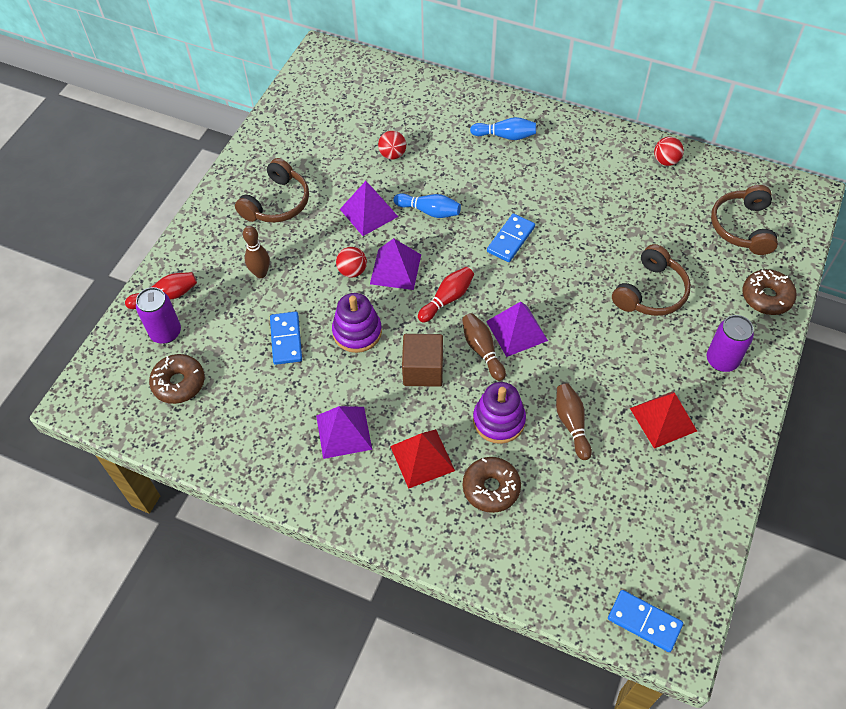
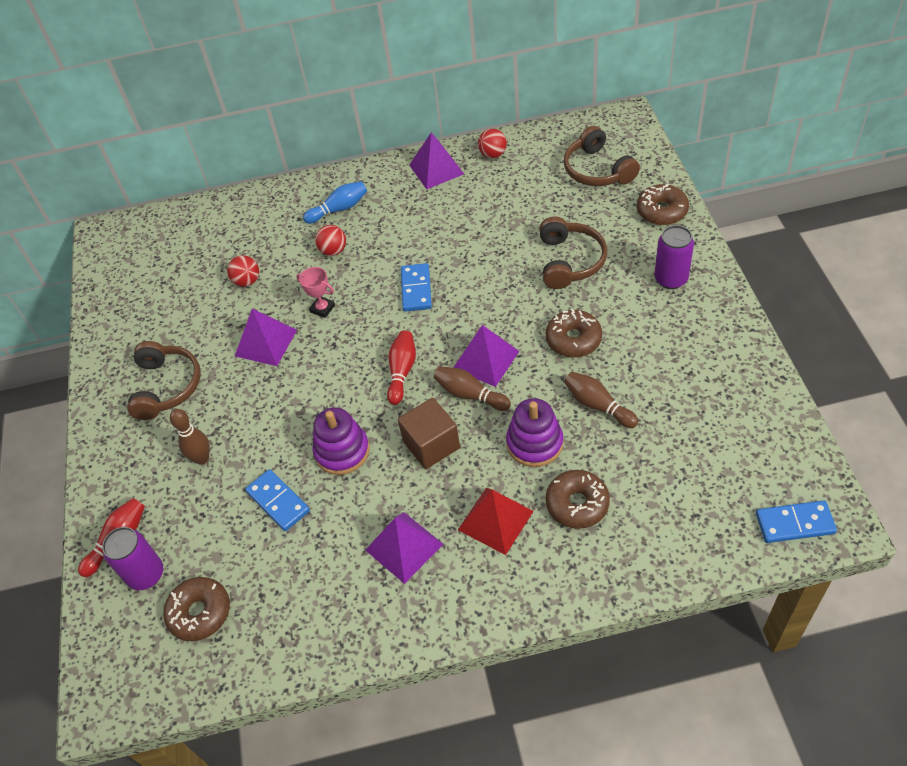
camera: 30 degrees left, 5 degrees down
(352, 271) = (292, 401): red ball -> red ball (333, 251)
(395, 269) = (332, 375): purple pyramid -> purple pyramid (436, 169)
(429, 211) = (322, 308): blue bowling pin -> pink trophy
(598, 359) = (573, 339): none -> brown donut
(663, 419) = (667, 353): red pyramid -> none

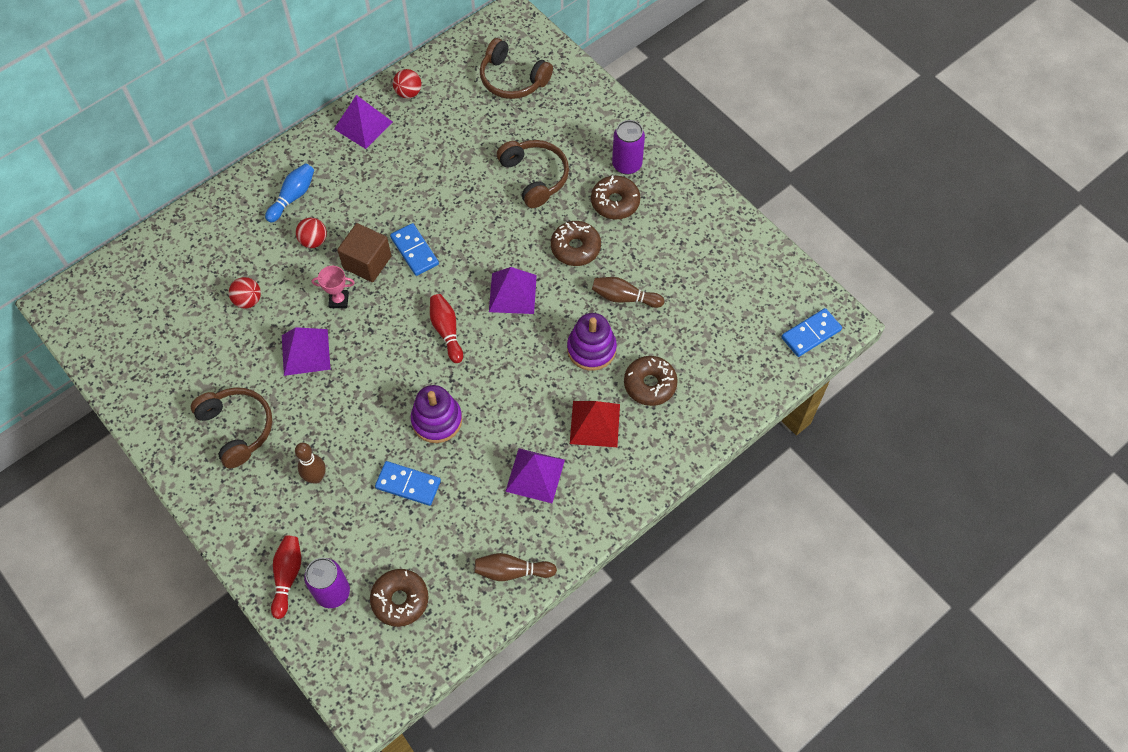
camera: 35 degrees left, 10 degrees up
(431, 445) = (509, 384): brown cube -> brown cube (367, 262)
(470, 394) = (516, 329): brown bowling pin -> brown bowling pin (512, 571)
(661, 211) = (588, 102): brown donut -> brown donut (615, 202)

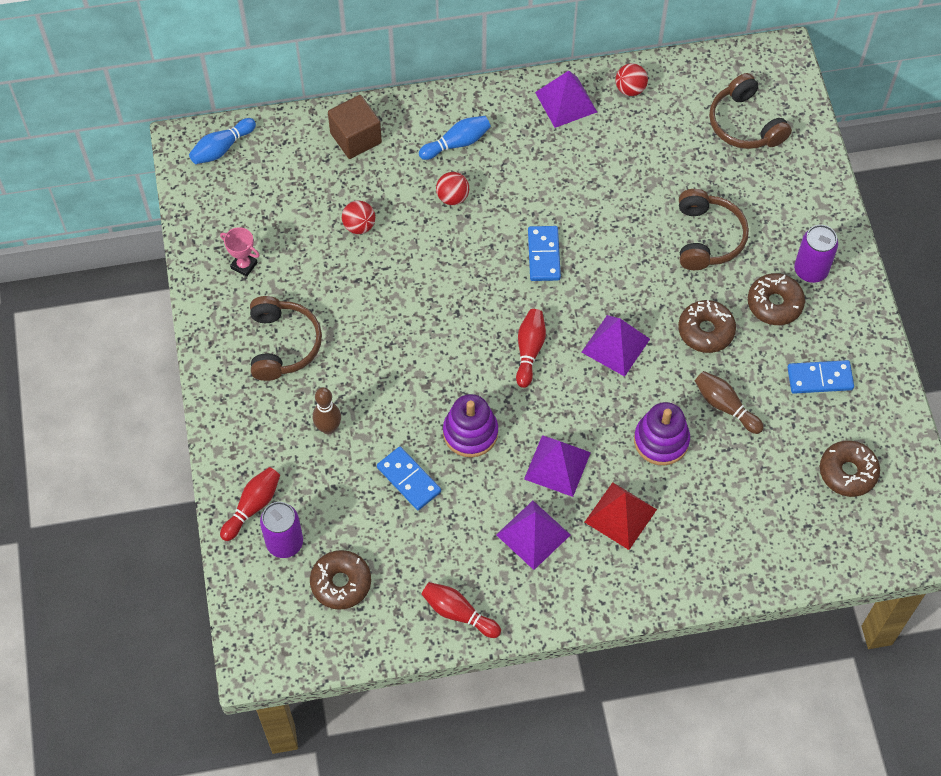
camera: 30 degrees right, 0 degrees up
(92, 293) = (222, 148): none -> blue bowling pin
(306, 352) = (385, 303): purple pyramid -> purple pyramid (557, 465)
(339, 300) = (443, 268): pink trophy -> pink trophy (244, 265)
(367, 262) = (491, 244): brown cube -> brown cube (356, 138)
(512, 571) = (458, 613): brown bowling pin -> red bowling pin
(650, 384) = (698, 506): brown donut -> brown donut (847, 472)
(811, 334) = (897, 541): blue domino -> blue domino (820, 378)

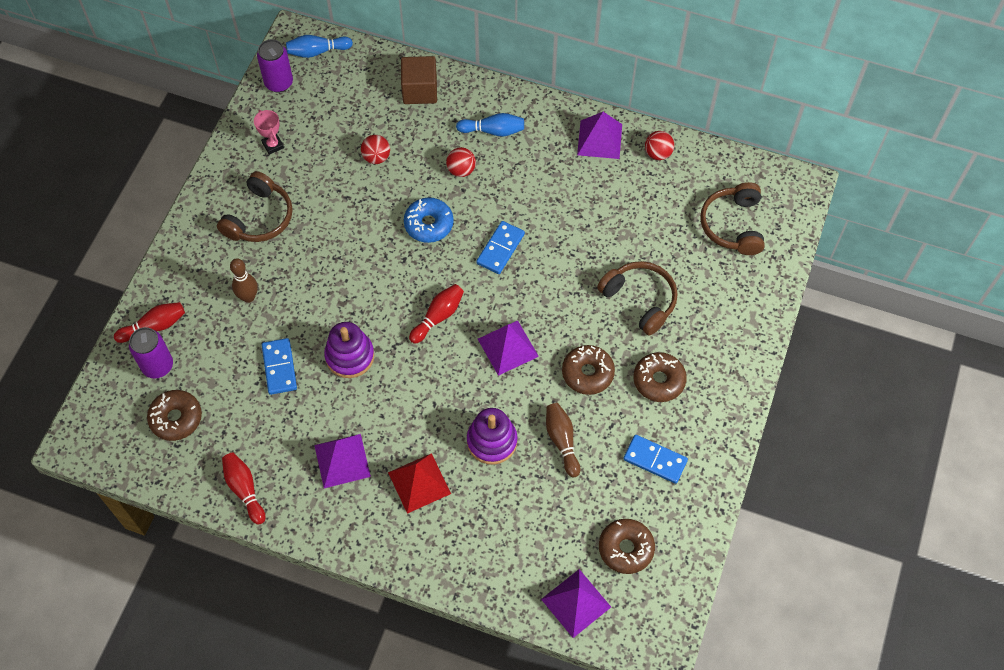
camera: 30 degrees right, 0 degrees up
(457, 266) = (429, 224): none -> blue donut
(557, 465) = (397, 417): purple pyramid -> purple pyramid (576, 603)
(707, 237) = (640, 300): brown headphones -> brown headphones turned 75 degrees counterclockwise
(810, 270) = (707, 369): purple can -> purple can (279, 83)

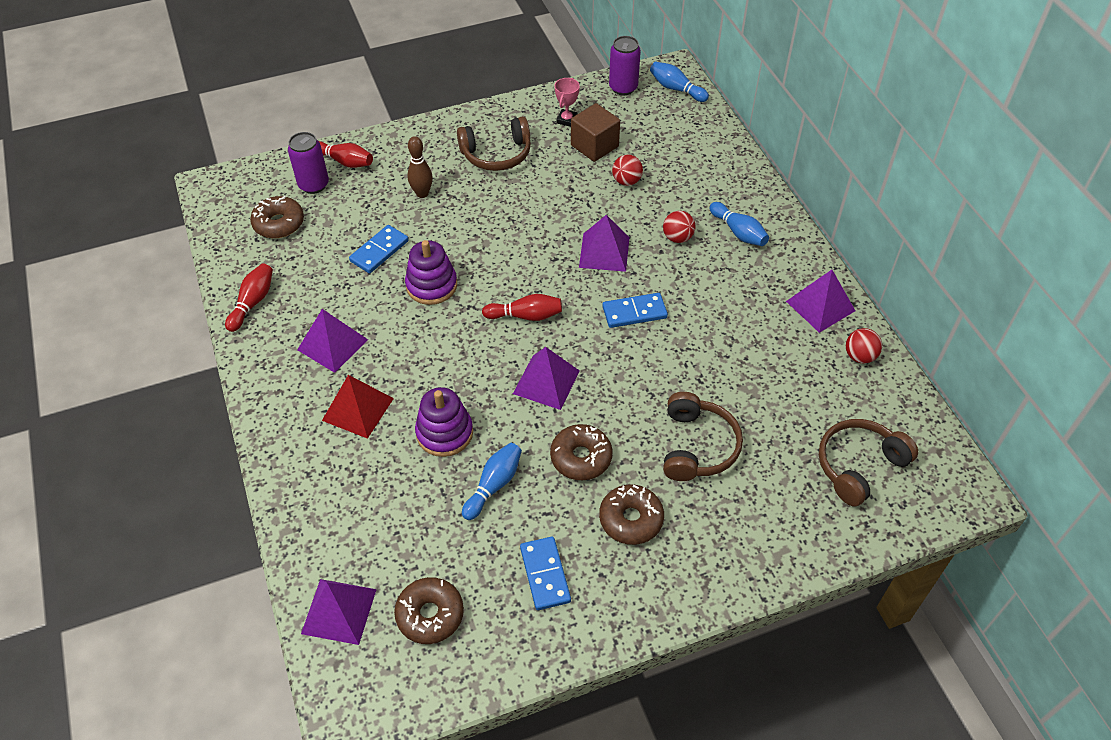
camera: 50 degrees right, 10 degrees down
(420, 90) = (717, 165): brown cube -> brown cube (594, 146)
(429, 224) = (604, 252): blue donut -> purple pyramid
(562, 441) = (494, 485): brown bowling pin -> blue bowling pin

